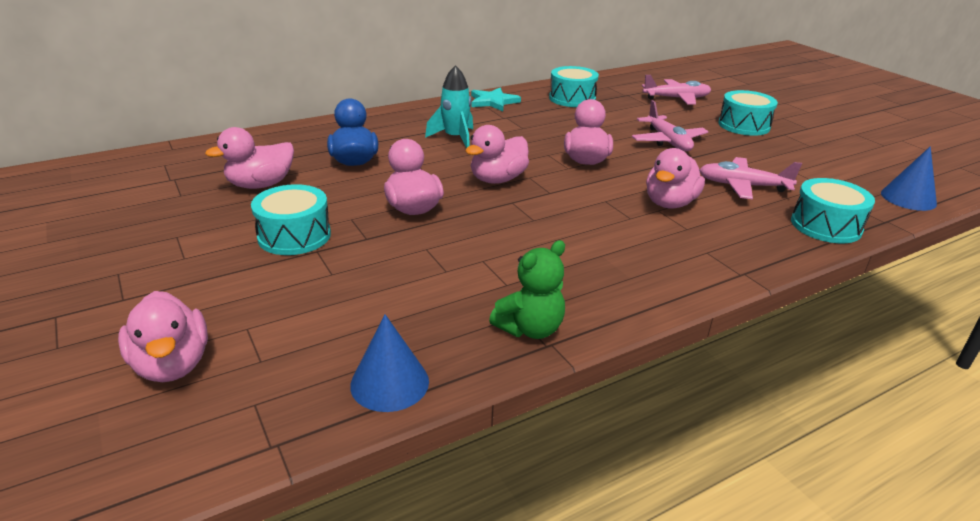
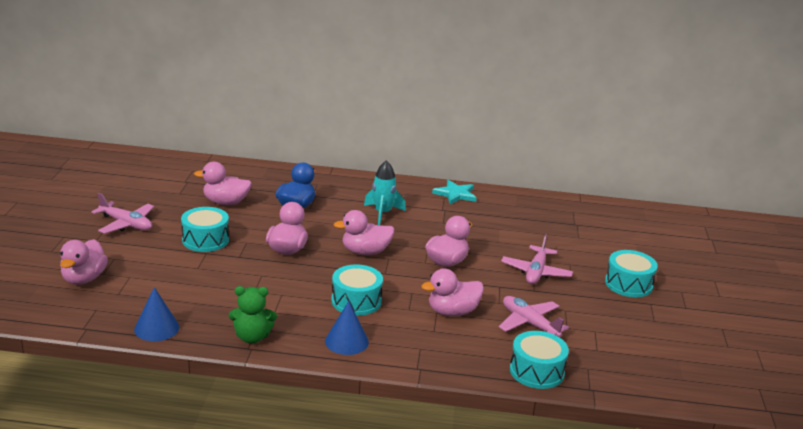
camera: 35 degrees right, 5 degrees down
(572, 98) = (522, 212): turquoise drum -> turquoise drum (356, 301)
(676, 98) = (614, 242): pink plane -> pink plane (126, 224)
(908, 198) = (648, 385): blue cone -> blue cone (346, 341)

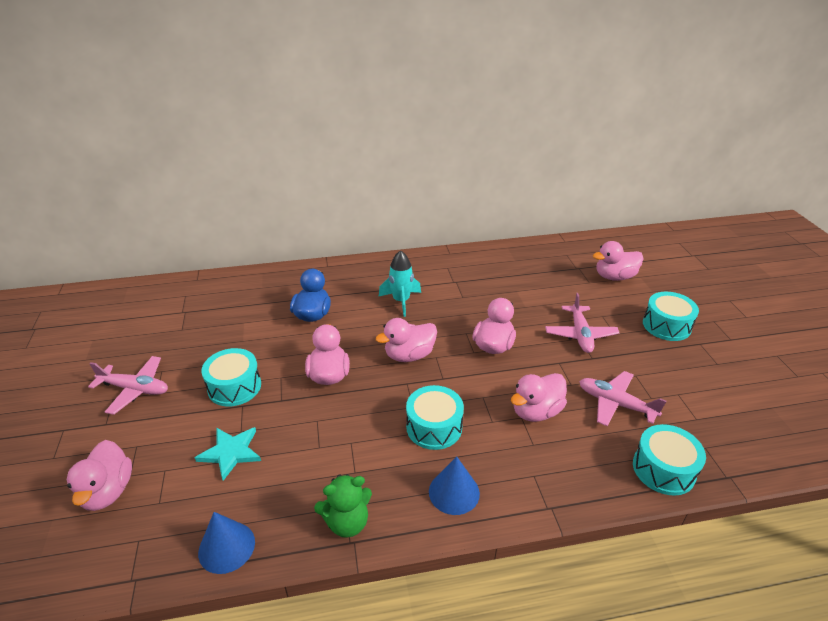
camera: 15 degrees left, 10 degrees up
(225, 202) = (237, 329): pink duck -> pink duck (614, 277)
(455, 194) = (455, 261): turquoise star -> turquoise star (230, 452)

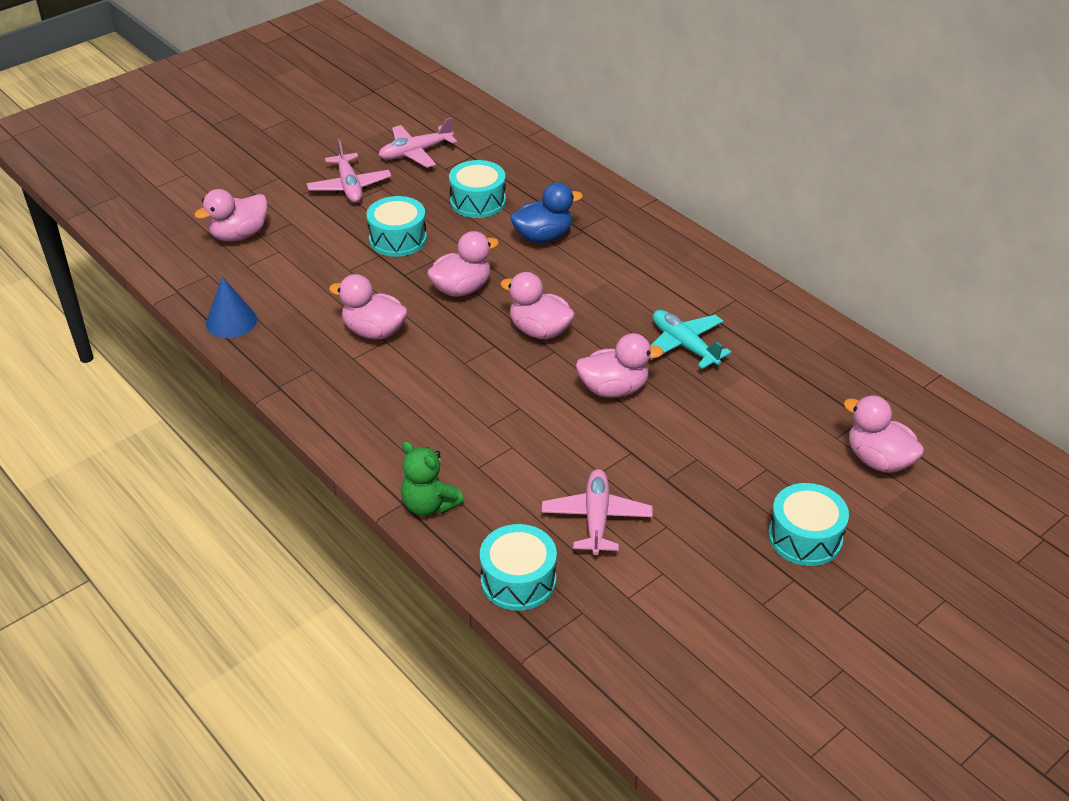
camera: 60 degrees right, 5 degrees up
(230, 452) = (321, 276): turquoise star -> none
(347, 522) = (297, 376): green teddy bear -> green teddy bear (429, 505)
(401, 301) = (628, 288): turquoise rocket -> none
(434, 427) = (447, 387): turquoise drum -> turquoise drum (478, 201)
(454, 492) = (374, 430): blue cone -> none
(473, 302) = (684, 345): none -> turquoise plane
(536, 411) = (530, 455): pink duck -> pink duck (374, 331)
(580, 334) = (704, 457): pink plane -> pink plane (415, 153)

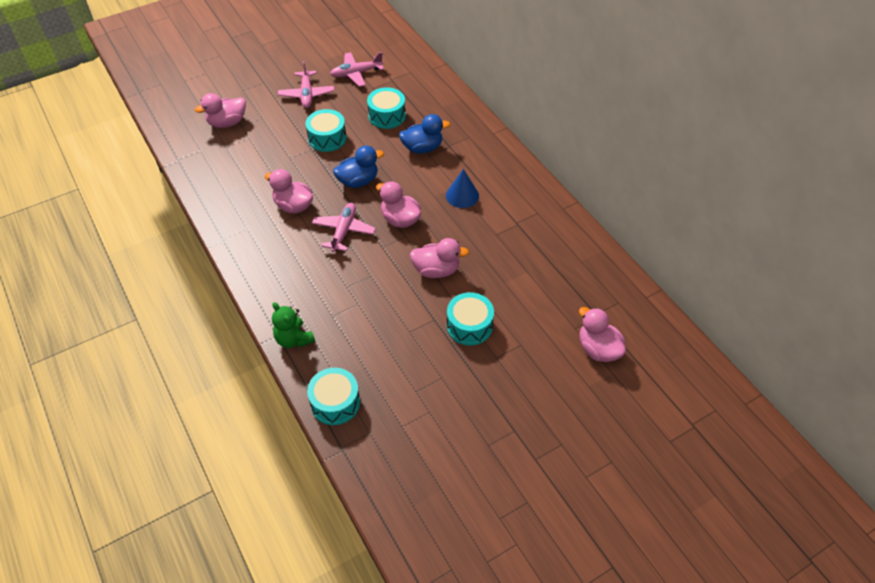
camera: 10 degrees right, 10 degrees up
(231, 321) = (206, 187): blue cone -> blue cone (462, 195)
(461, 289) = (358, 181): pink duck -> blue duck
(596, 518) = (398, 365): pink plane -> pink plane (344, 231)
(684, 345) = (492, 243): turquoise plane -> none
(805, 537) = (531, 400): turquoise drum -> turquoise drum (469, 326)

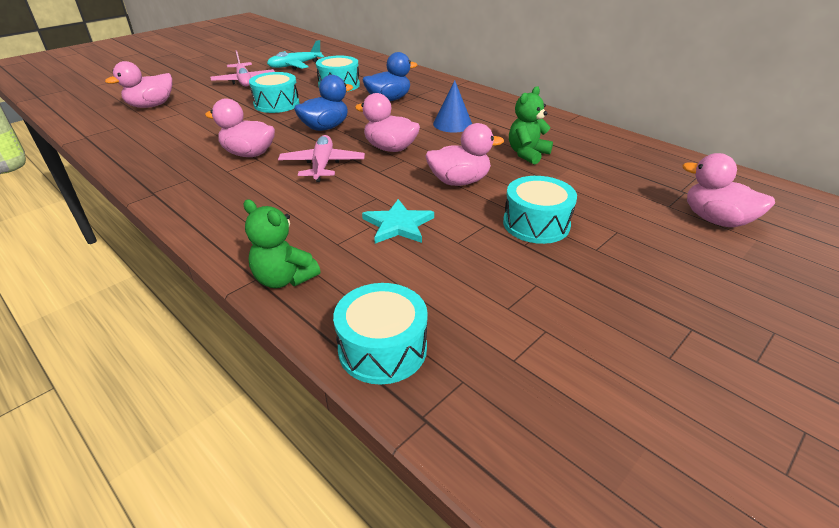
camera: 15 degrees left, 15 degrees down
(356, 73) = (295, 65): pink plane -> turquoise plane
(377, 307) = (398, 225): none -> turquoise star
(503, 248) = (527, 154): none -> green teddy bear

